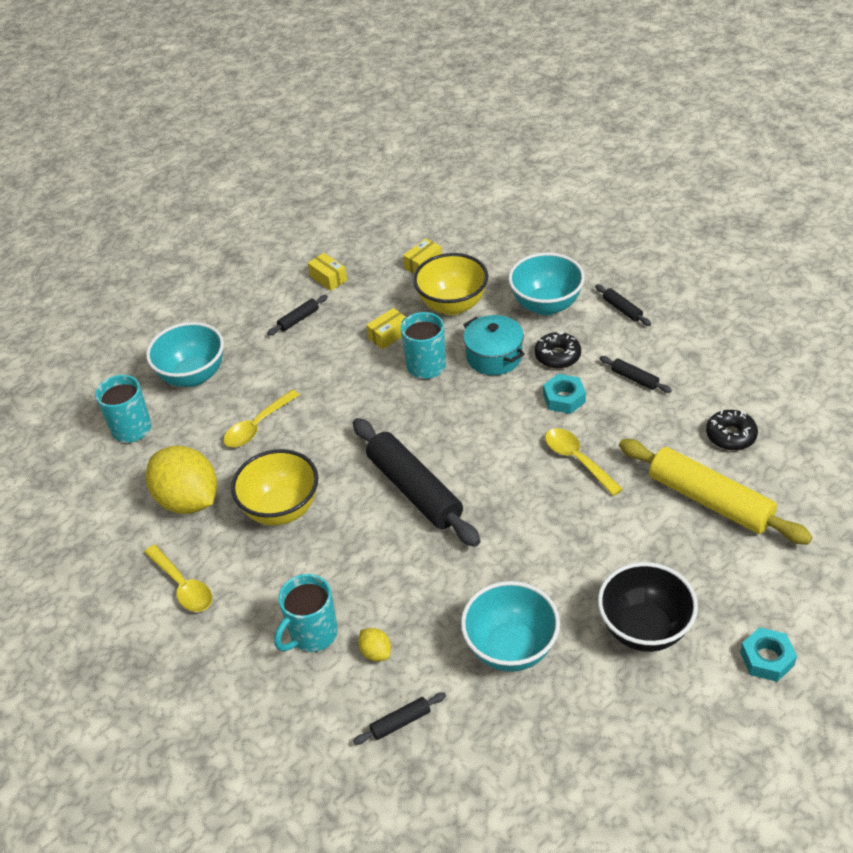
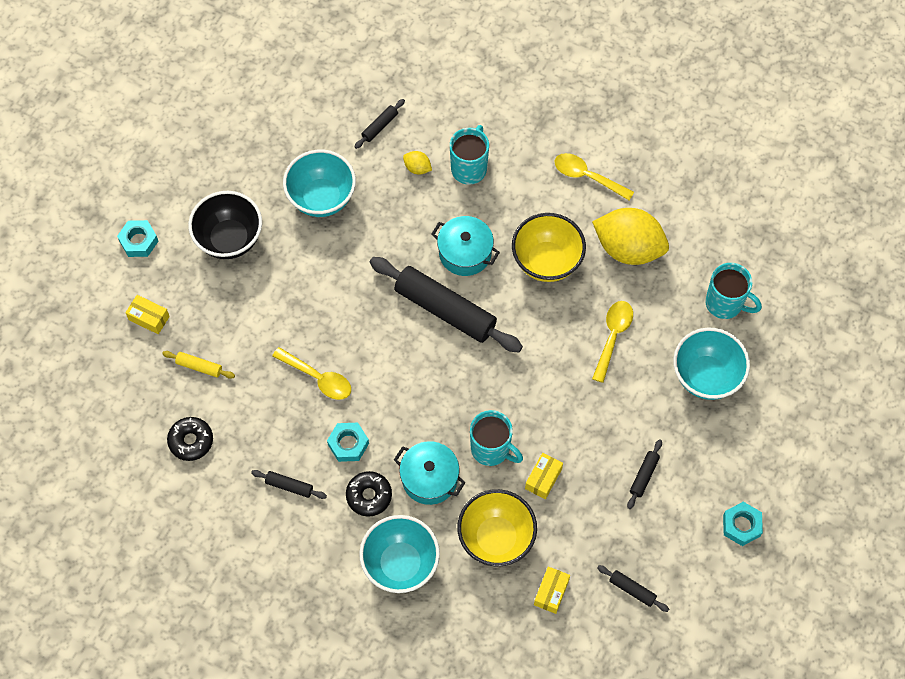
camera: 155 degrees right, 20 degrees up
(241, 273) = (741, 525): none -> turquoise nut
(328, 278) = (643, 543): yellow box -> yellow box (149, 318)
(365, 540) = (465, 253): none -> turquoise pot
(622, 309) = (322, 578): black rolling pin -> black rolling pin (632, 590)
(709, 500) = (199, 367): yellow rolling pin -> yellow rolling pin, size x0.43

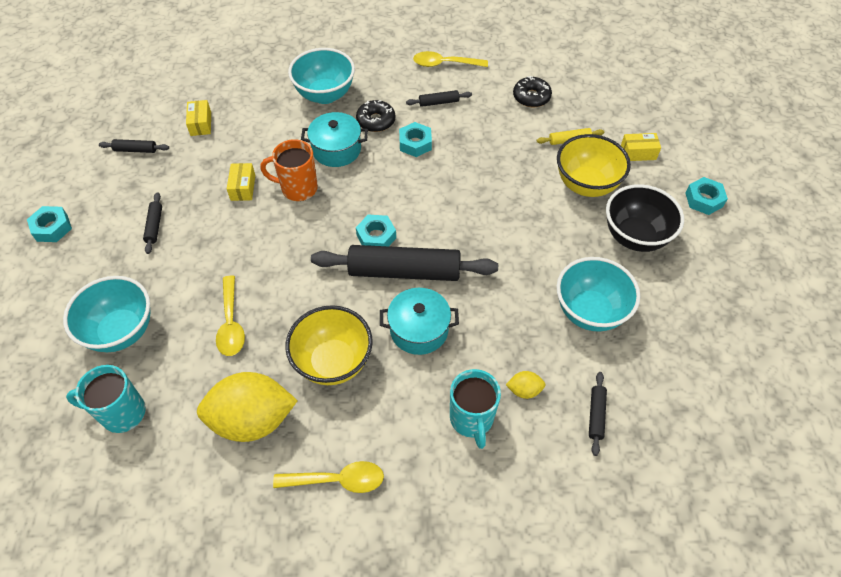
camera: 150 degrees right, 10 degrees down
(318, 378) = (473, 173): yellow spoon -> yellow spoon (444, 64)
(449, 357) = (376, 236): none -> turquoise nut
(491, 449) = (298, 188): turquoise mug -> orange mug
(496, 538) = (261, 136): yellow bowl -> yellow bowl (586, 185)

